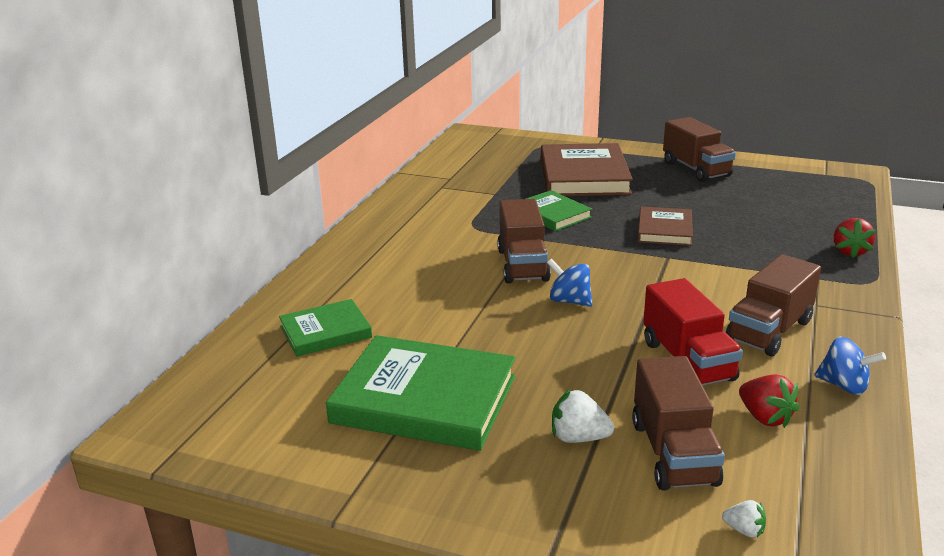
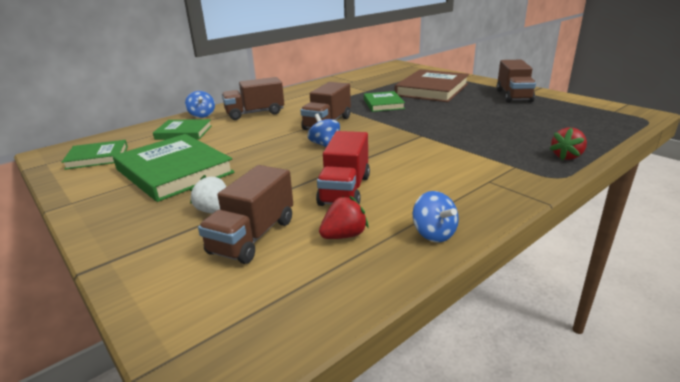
camera: 30 degrees right, 0 degrees up
(254, 413) = (97, 157): none -> green book
(302, 293) = (202, 115): none -> blue spinning top
(664, 230) = (441, 122): brown book -> none
(744, 530) = (219, 297): white strawberry -> none
(765, 417) = (344, 235): red strawberry -> red strawberry turned 120 degrees counterclockwise
(769, 331) = (428, 188): brown truck -> brown truck (255, 113)

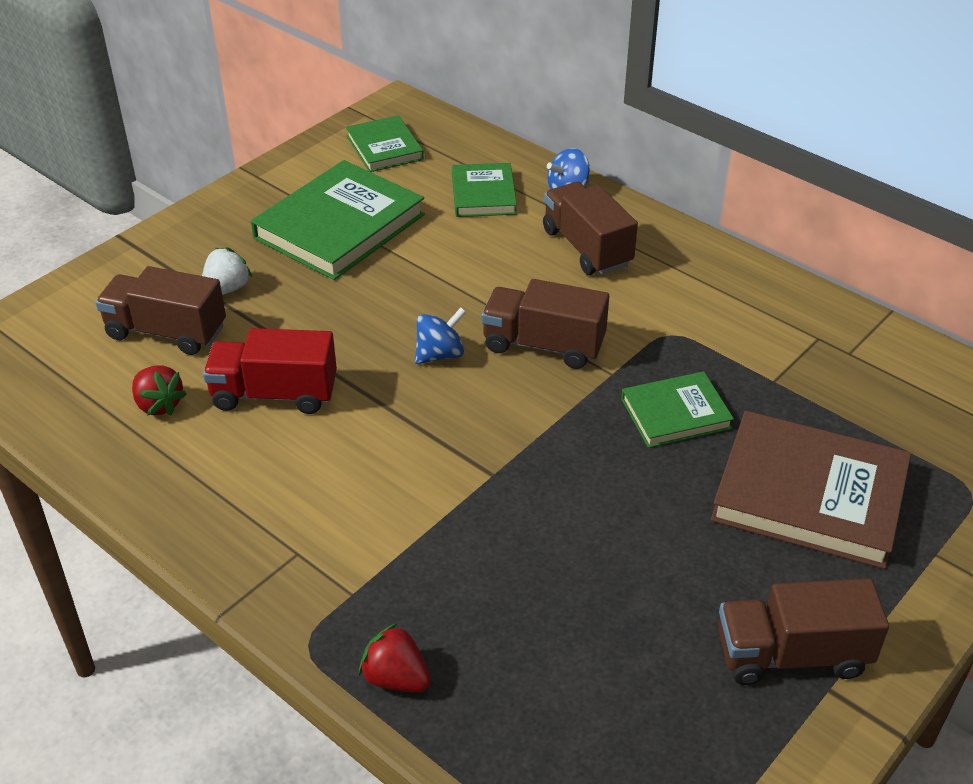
camera: 80 degrees right, 15 degrees up
(434, 234) = (152, 484): blue spinning top -> none

